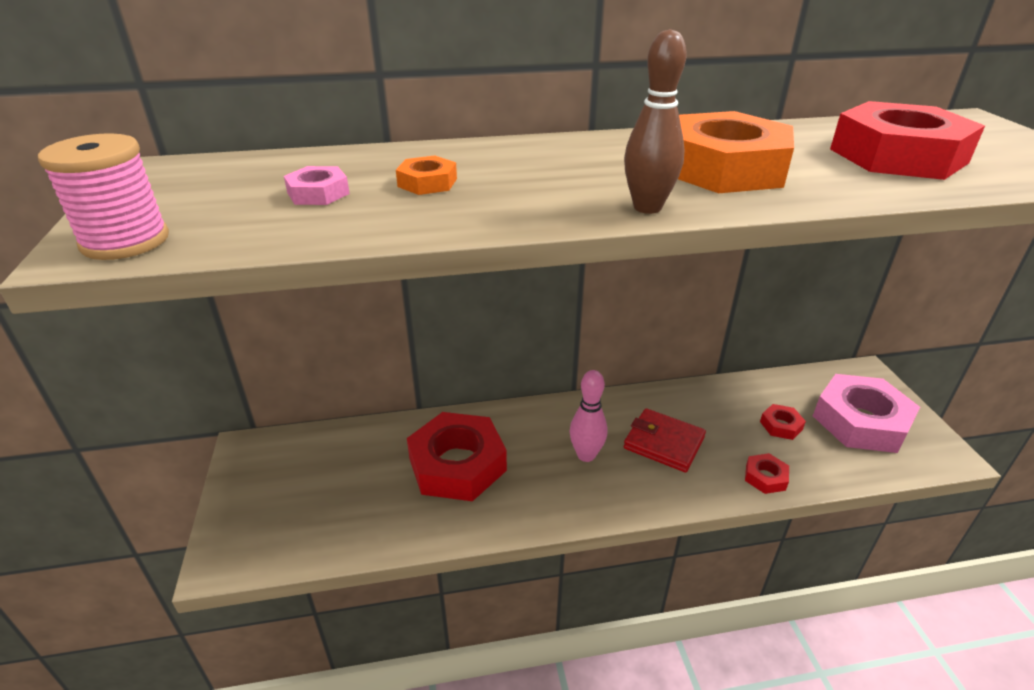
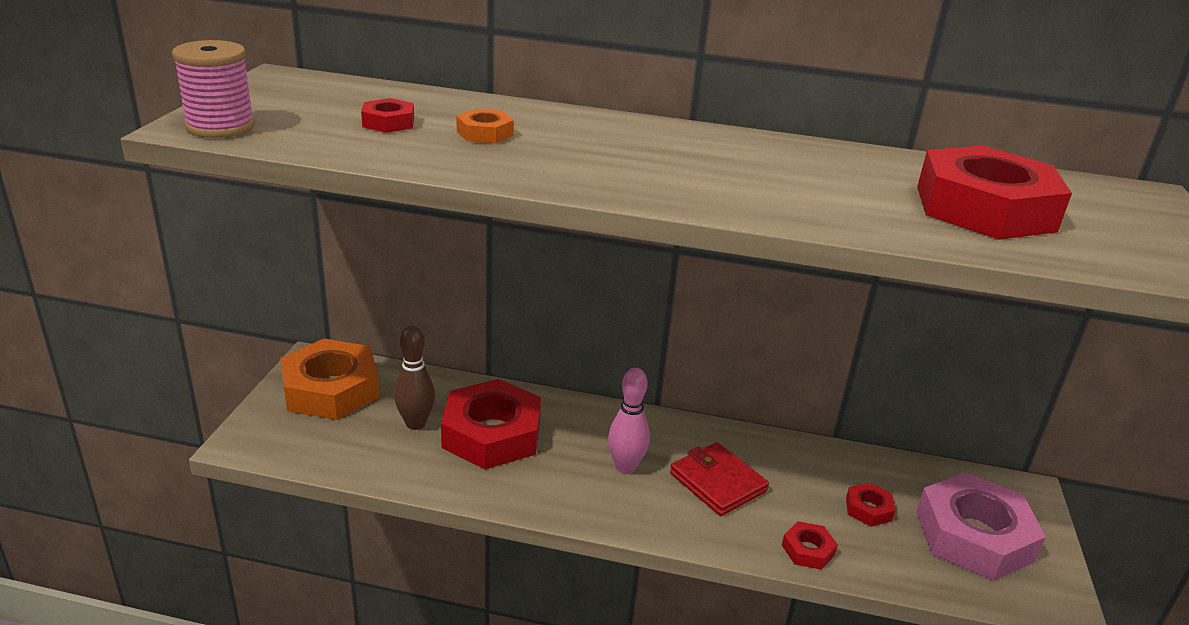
camera: 20 degrees right, 5 degrees down
(318, 193) = (388, 122): pink nut -> red nut
(647, 207) = (651, 194): brown bowling pin -> brown bowling pin (416, 423)
(723, 168) = (773, 179): orange nut -> orange nut (331, 389)

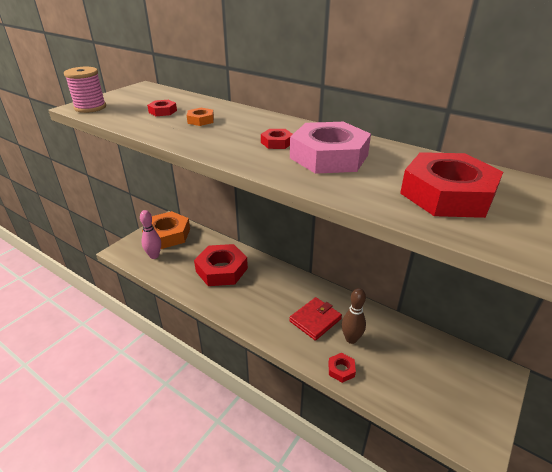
camera: 25 degrees right, 5 degrees up
(416, 423) = (192, 257): brown bowling pin -> brown bowling pin (351, 339)
(625, 467) = (273, 300): pink bowling pin -> pink bowling pin (154, 256)
(717, 482) = (315, 320): red wallet -> red wallet turned 60 degrees clockwise
(868, 509) = (391, 356): red nut -> red nut (277, 143)
(973, 536) = (447, 390): pink nut -> pink nut (329, 156)

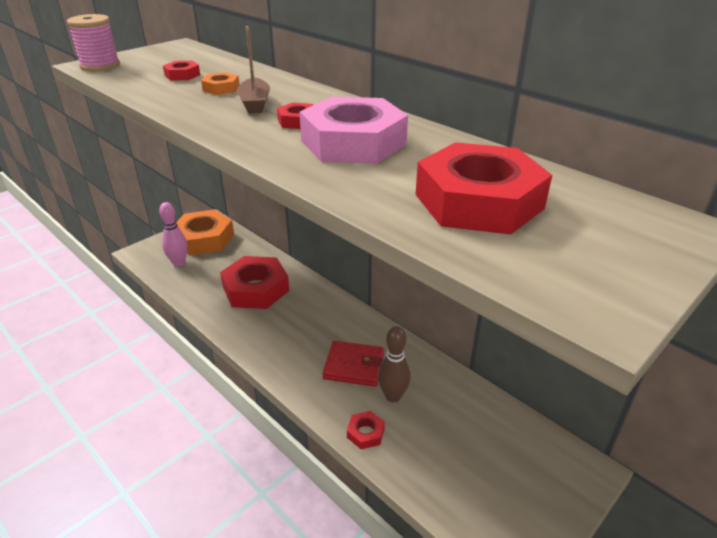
camera: 10 degrees right, 0 degrees up
(235, 131) = (255, 104): none -> brown boat
(315, 320) = (354, 366): red wallet -> red wallet turned 45 degrees clockwise

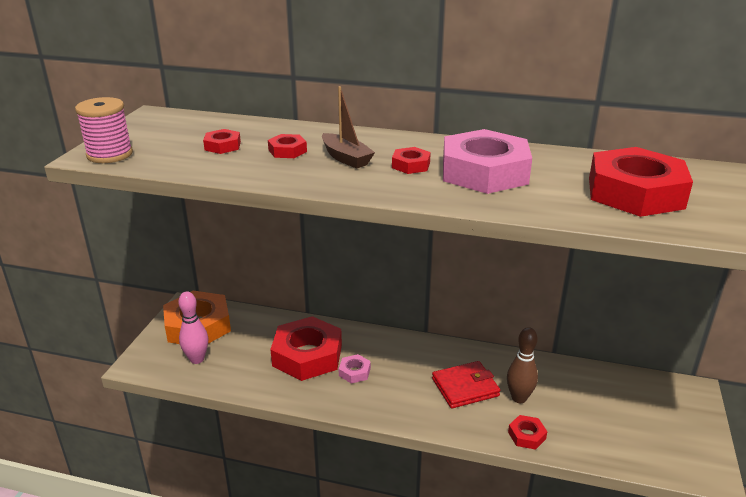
camera: 30 degrees left, 5 degrees down
(221, 88) = (287, 151): orange nut -> red nut
(277, 316) = (354, 372): none -> pink nut

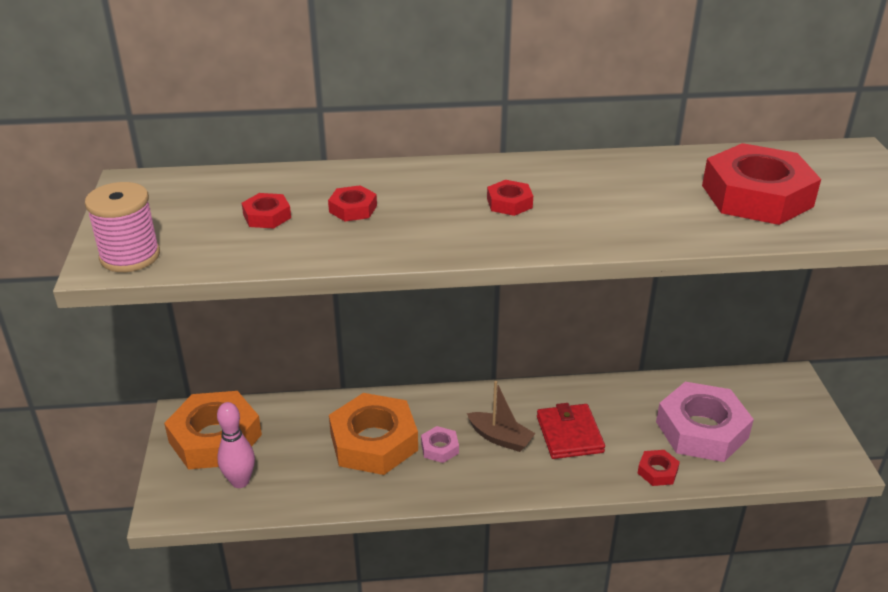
camera: 20 degrees left, 5 degrees up
(307, 355) = (373, 442): red nut -> orange nut
(346, 158) = (430, 207): brown boat -> brown boat (500, 438)
(465, 387) = (569, 434): red wallet -> red wallet turned 60 degrees counterclockwise
(484, 172) = (593, 198): pink nut -> pink nut (701, 430)
(519, 398) = (630, 432): brown bowling pin -> none

